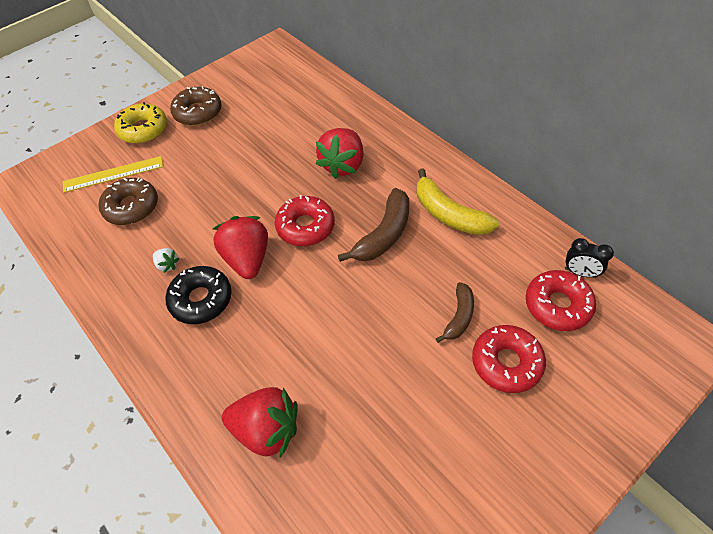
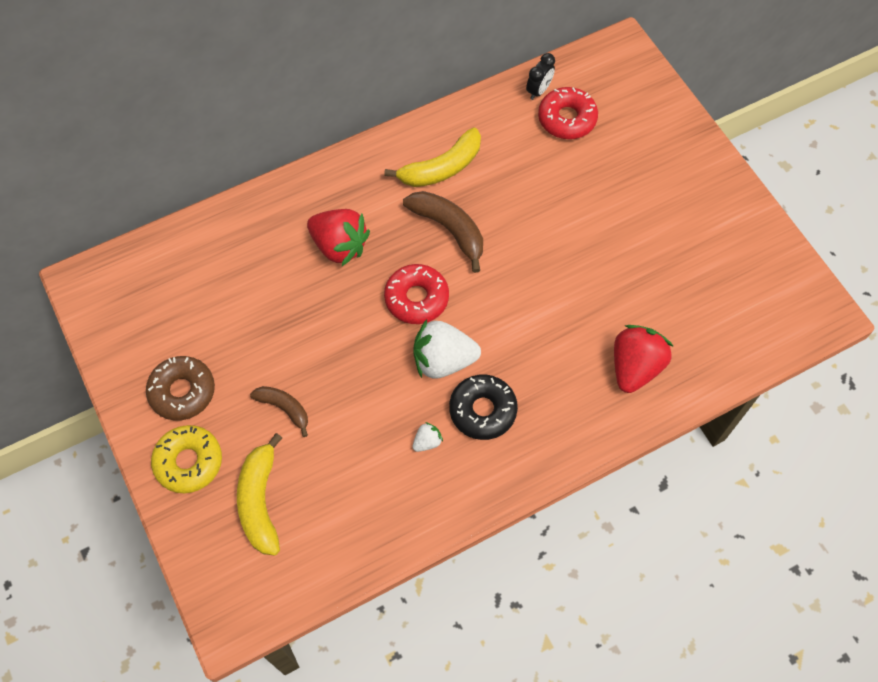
camera: 80 degrees left, 10 degrees up
(113, 174) = (260, 501): yellow ruler -> yellow banana
(131, 207) = (326, 479): brown donut -> none
(247, 259) = (443, 360): red strawberry -> white strawberry
(459, 316) = (559, 194): brown banana -> brown banana (284, 408)
(506, 363) = (611, 173): red donut -> none

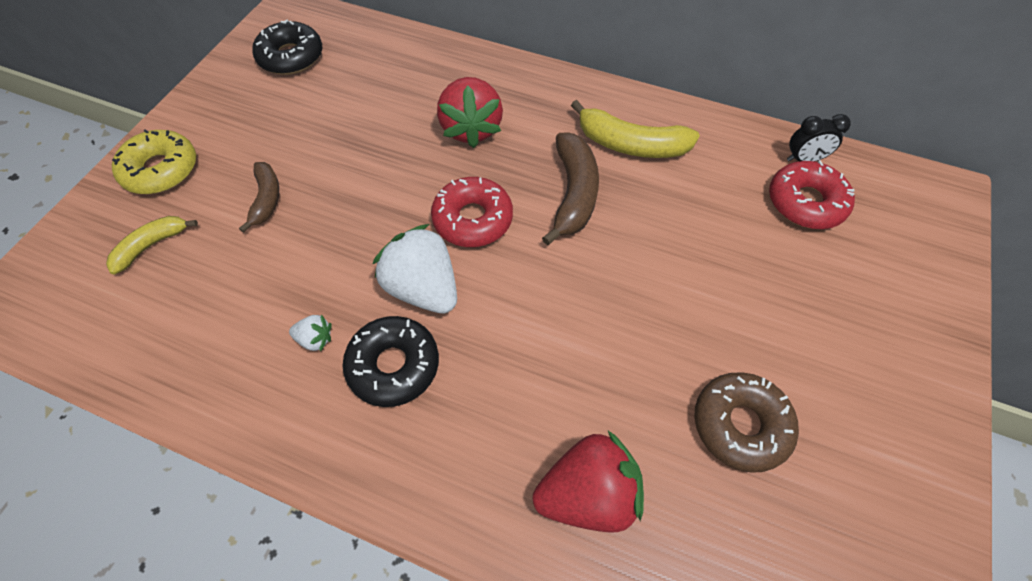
camera: 50 degrees right, 5 degrees down
(147, 312) = (291, 57): none -> black donut
(182, 391) = (231, 122): brown donut -> brown donut (740, 425)
(260, 501) = (152, 246): yellow banana -> yellow banana, size x0.62

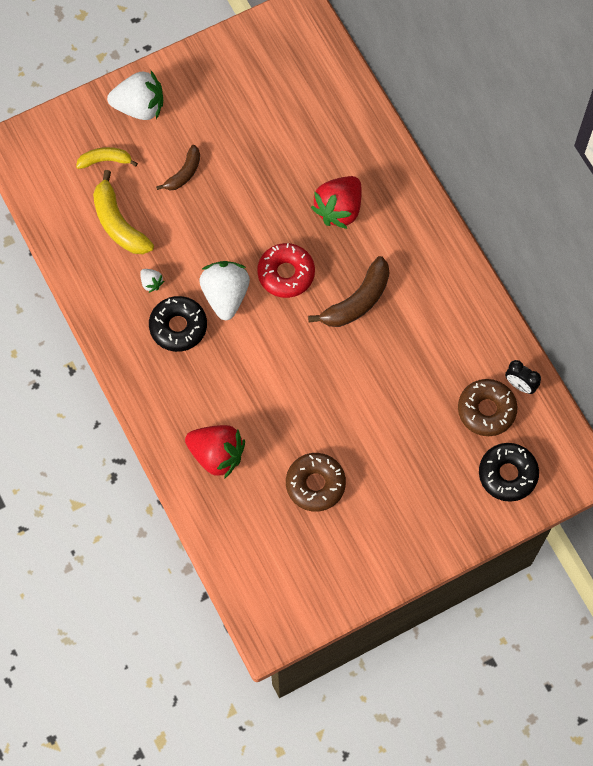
camera: 40 degrees right, 10 degrees up
(161, 170) = (139, 107): yellow donut -> white strawberry
(291, 57) = (273, 64): black donut -> black donut (507, 474)
(631, 144) = (425, 294): yellow banana -> yellow banana (119, 223)
(805, 202) = (486, 410): red donut -> brown donut

